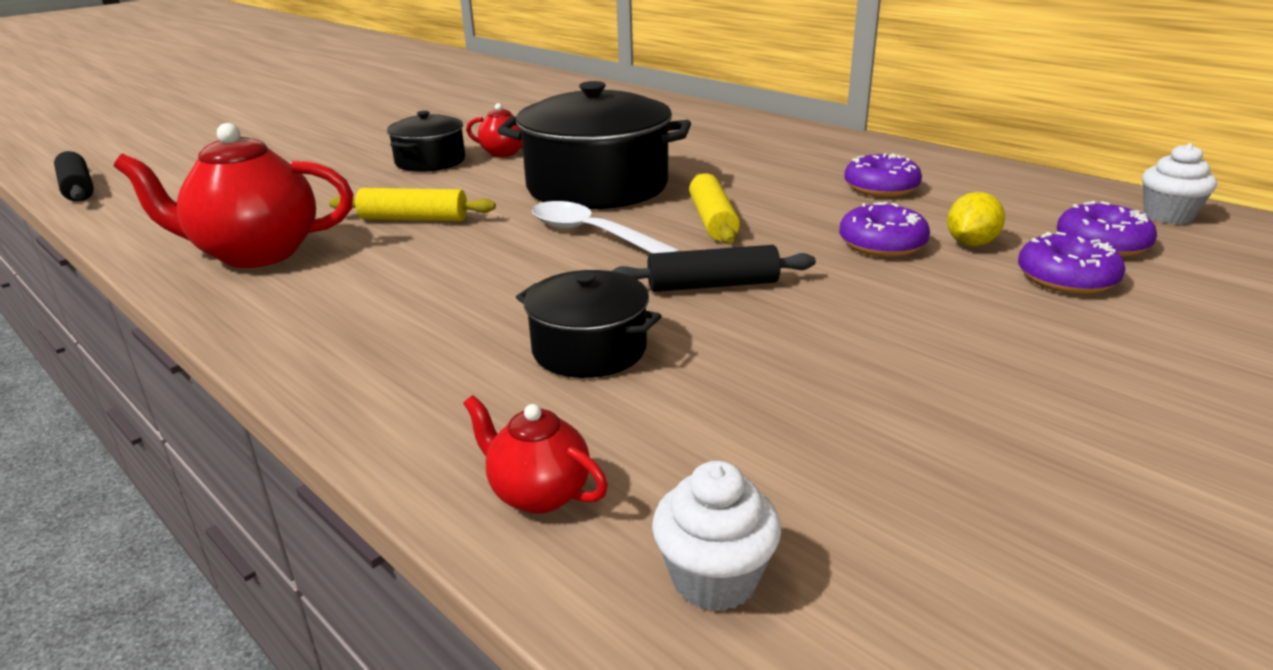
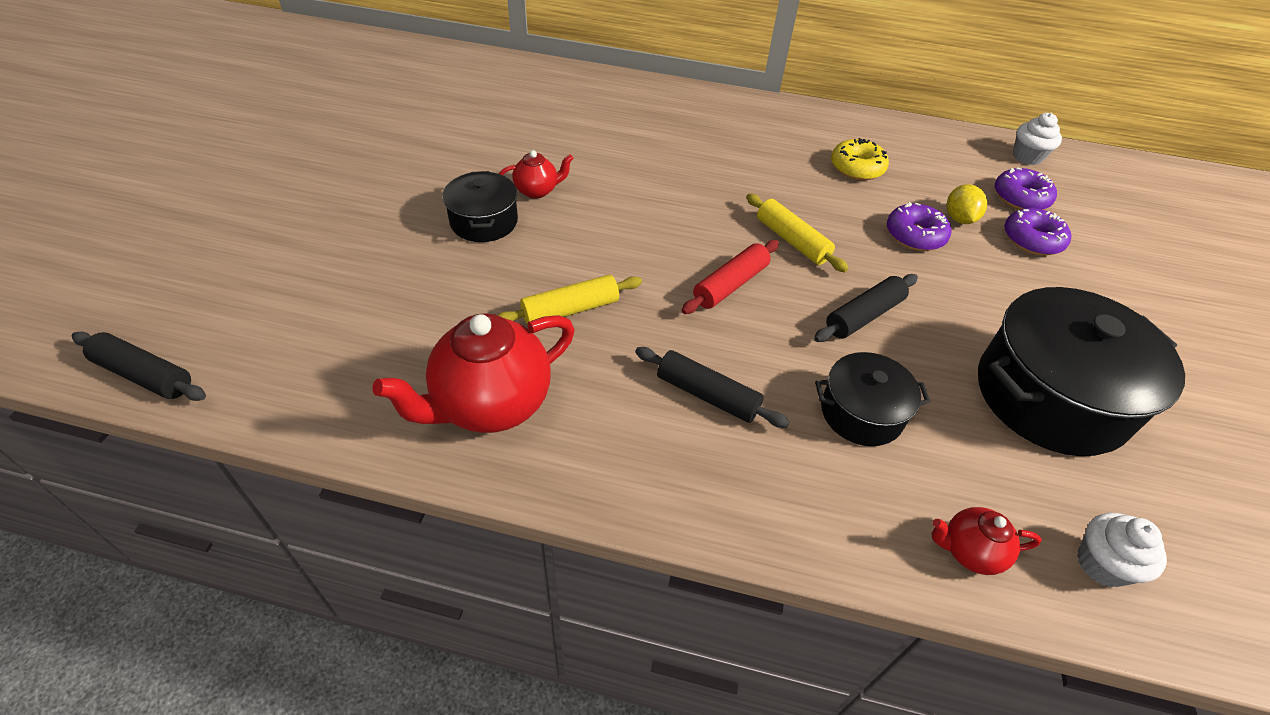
camera: 35 degrees left, 20 degrees up
(445, 295) = (707, 395): none -> black rolling pin
(592, 235) = (730, 285): white spoon -> red rolling pin
(597, 186) = (666, 219): black pot -> black pot (1050, 396)
(881, 188) = (856, 168): purple donut -> yellow donut

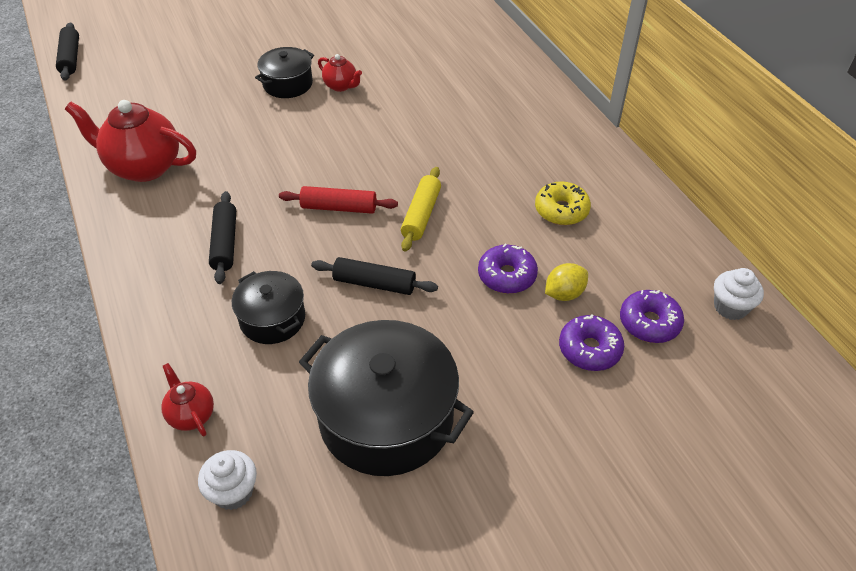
camera: 55 degrees right, 0 degrees up
(570, 310) = (245, 155): yellow rolling pin -> none

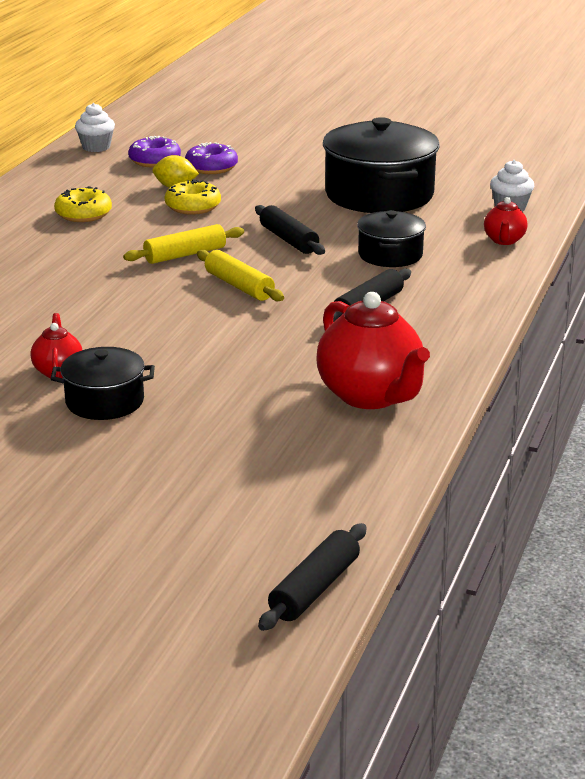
camera: 135 degrees left, 20 degrees down
(339, 207) = (239, 286): red rolling pin -> yellow rolling pin
(507, 276) = (193, 207): purple donut -> yellow donut

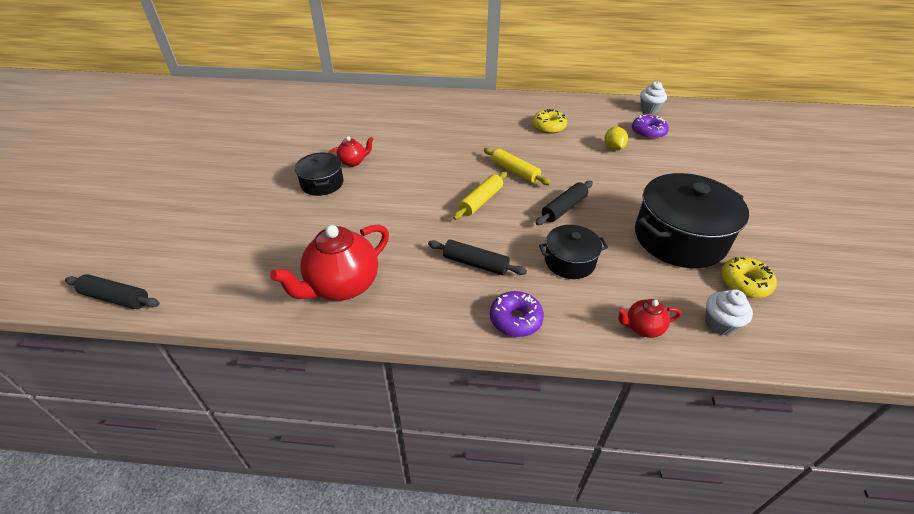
camera: 75 degrees right, 15 degrees up
(193, 207) = (588, 160): yellow donut -> yellow donut (744, 283)
(211, 167) = (658, 155): purple donut -> purple donut (515, 319)

